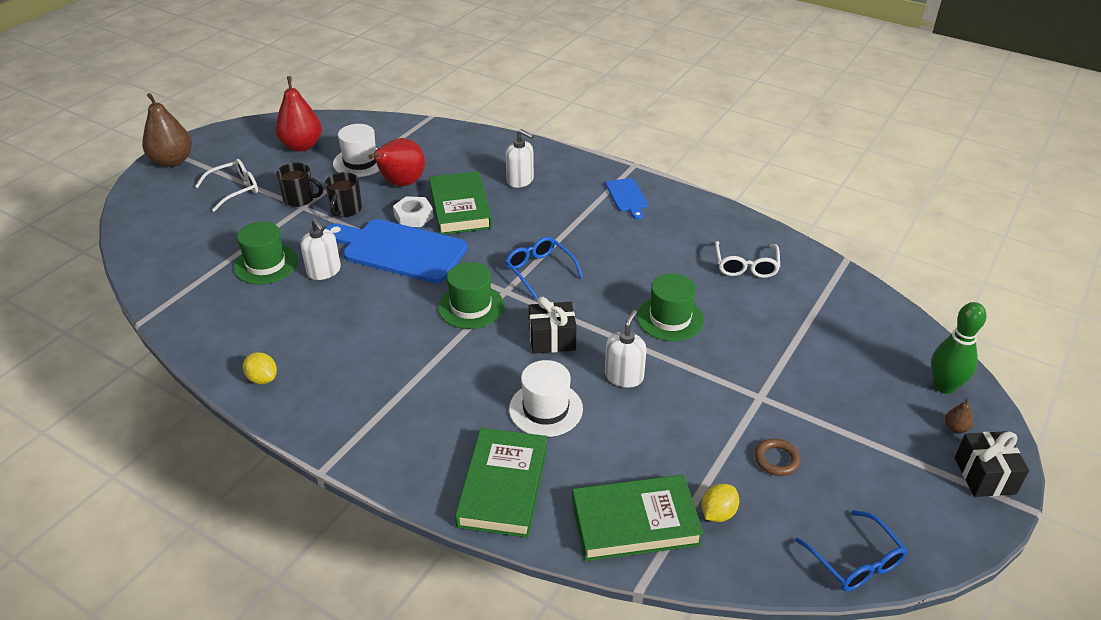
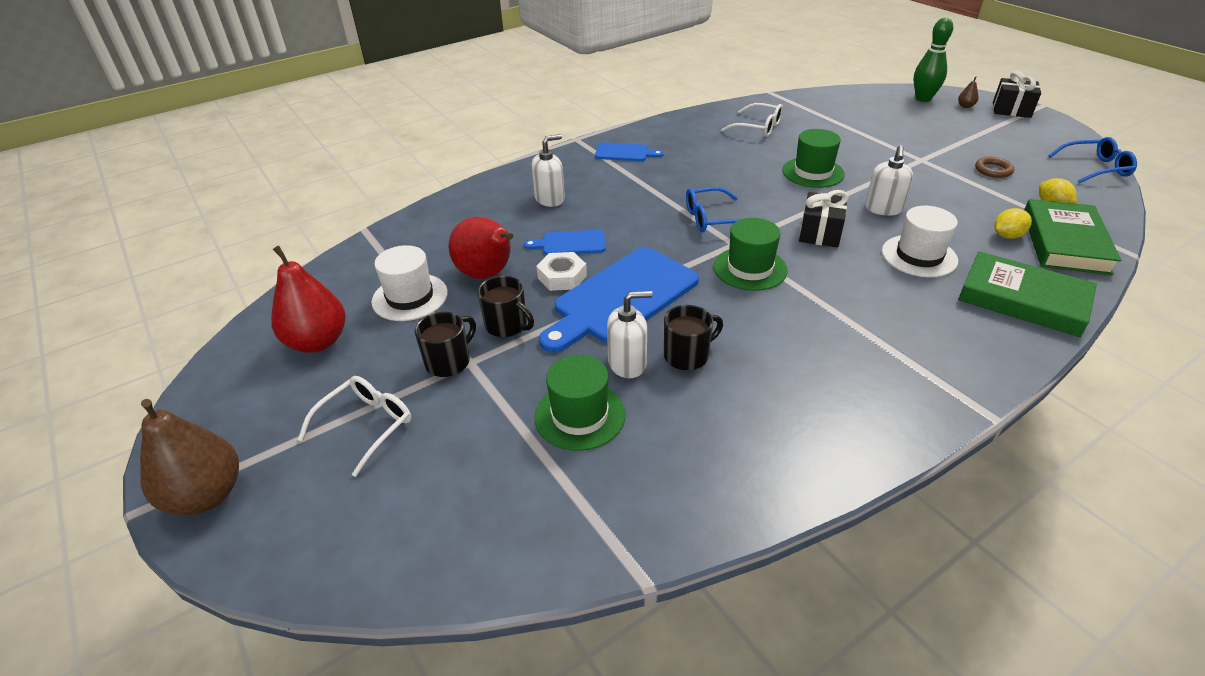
camera: 65 degrees left, 0 degrees up
(234, 189) = (366, 426): white glasses -> white glasses turned 45 degrees clockwise
(262, 378) = (824, 450): yellow lemon -> yellow lemon (1007, 236)
(342, 296) = (687, 355): none -> black mug
(460, 208) = (570, 243): green book -> blue cutting board
(624, 376) = (883, 209): white soap dispenser -> white soap dispenser turned 120 degrees counterclockwise

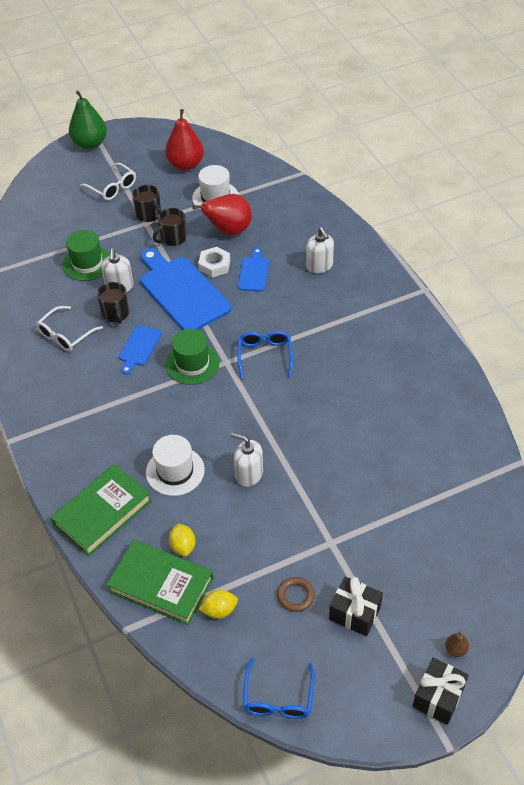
camera: 100 degrees right, 10 degrees up
(206, 495) = (90, 144): brown pear -> green pear
(624, 153) = (390, 319): blue cutting board -> blue cutting board (139, 348)
(758, 127) = (427, 428): white glasses -> white glasses (66, 335)
(813, 172) = (324, 444): green hat -> none
(820, 233) = (225, 418): black gift -> black gift (355, 613)
(923, 99) = (483, 612): green bowling pin -> none

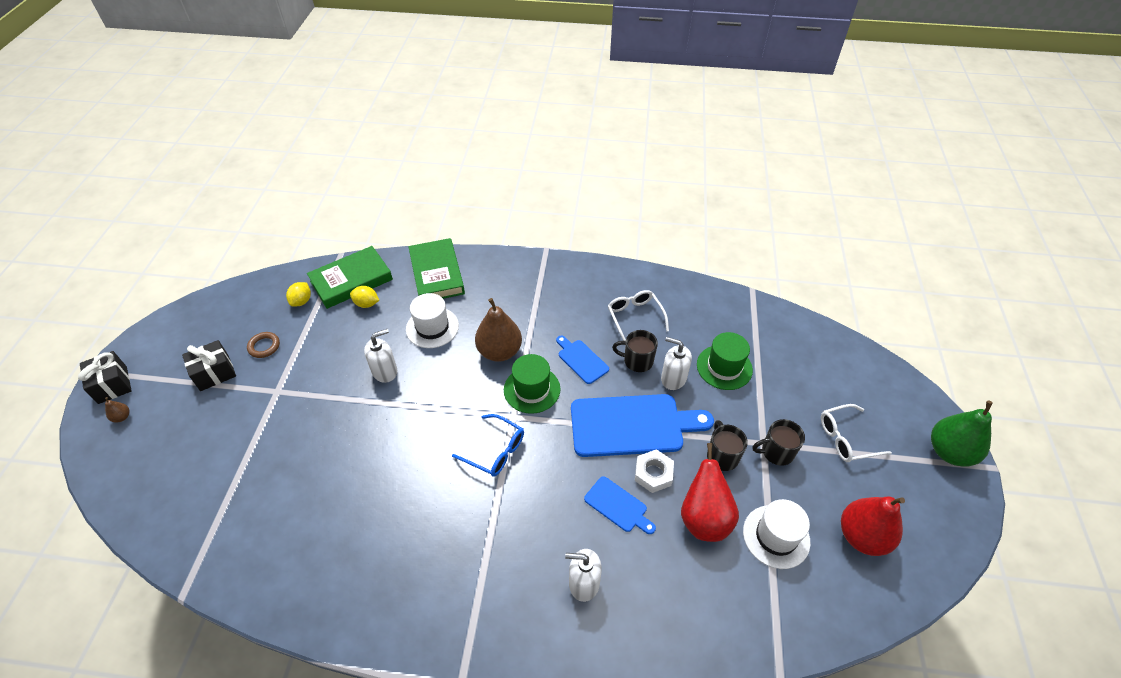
camera: 120 degrees right, 0 degrees up
(168, 405) = (499, 351): none -> brown pear
(278, 698) = (216, 302): blue glasses -> none

